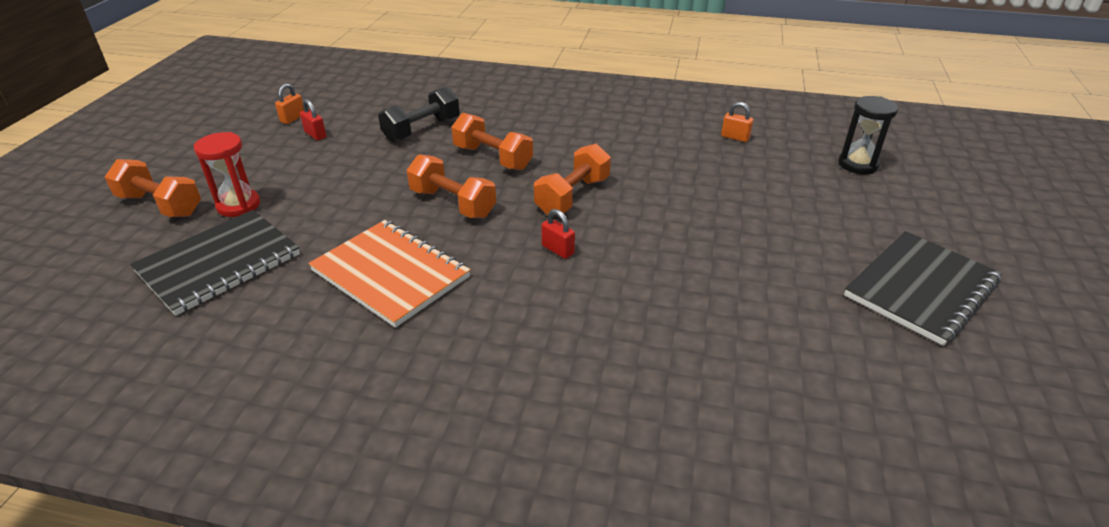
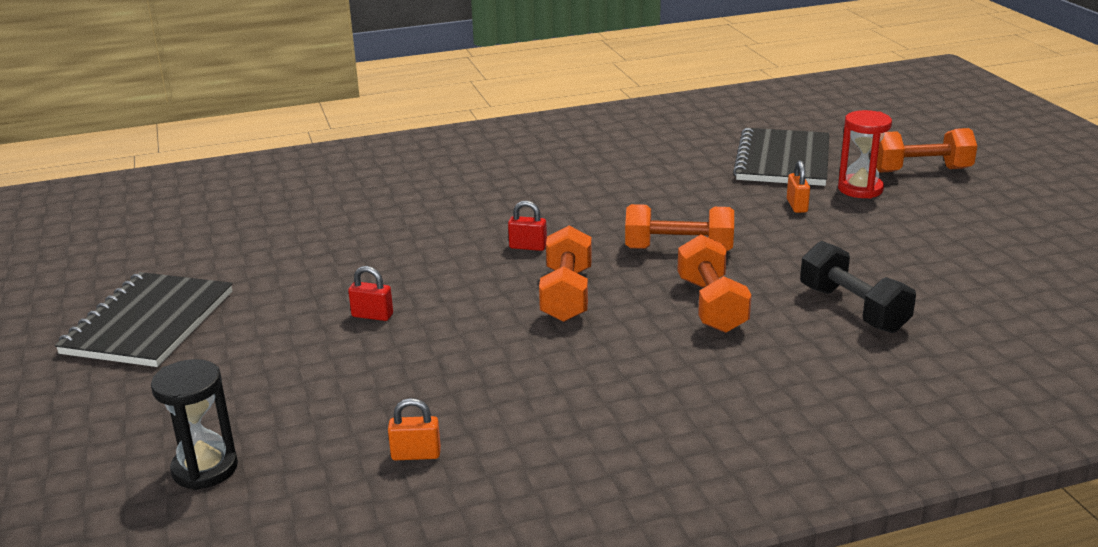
camera: 150 degrees right, 10 degrees down
(293, 118) = (1023, 269): orange padlock -> orange padlock (797, 206)
(315, 135) = (951, 261): red padlock -> red padlock (372, 315)
(390, 274) = (645, 192): orange notebook -> none
(422, 130) = (853, 309): black dumbbell -> black dumbbell turned 45 degrees counterclockwise
(493, 158) = (711, 305): orange dumbbell -> orange dumbbell turned 75 degrees clockwise

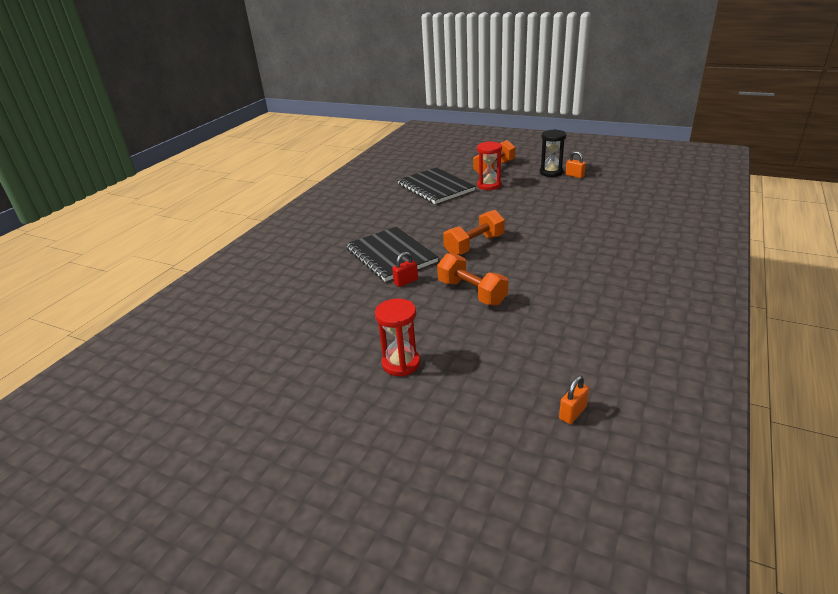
camera: 45 degrees left, 5 degrees up
(149, 322) = (266, 466): black notebook -> black notebook (391, 255)
(205, 469) = (494, 515): black hourglass -> black hourglass (551, 172)
(372, 315) = (401, 363): red padlock -> red hourglass
(711, 305) = (537, 261): orange dumbbell -> none
(797, 206) = (480, 203): orange padlock -> orange padlock (574, 175)
(853, 309) = (585, 232): black dumbbell -> none

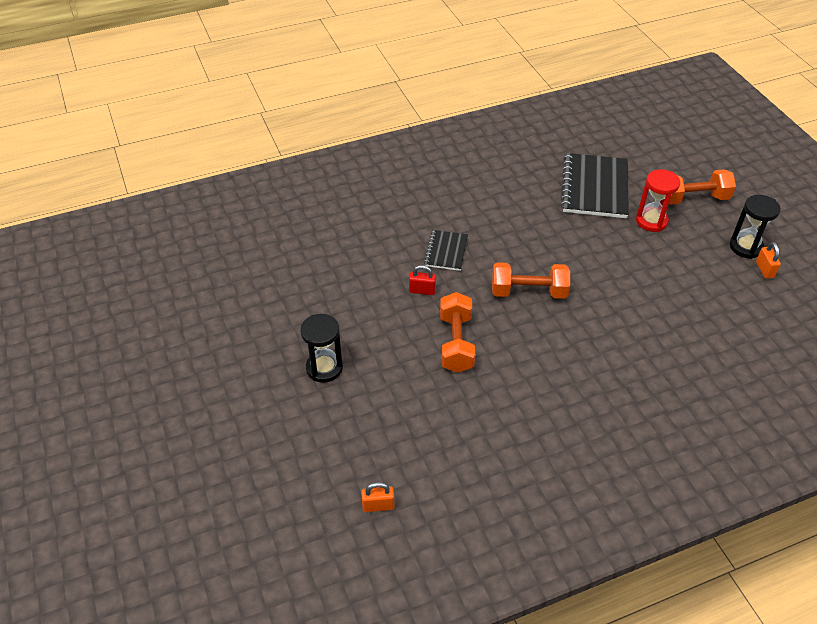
camera: 40 degrees right, 15 degrees up
(391, 255) = (446, 251): black notebook -> black notebook, size x0.54
(401, 363) = (324, 368): red hourglass -> black hourglass

